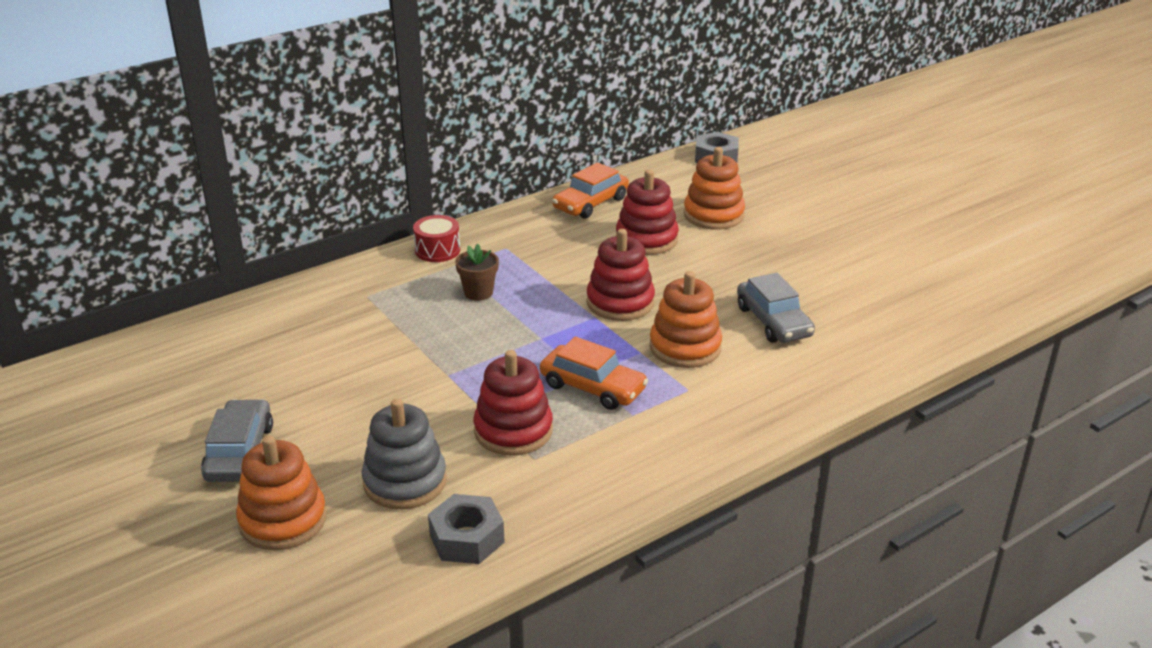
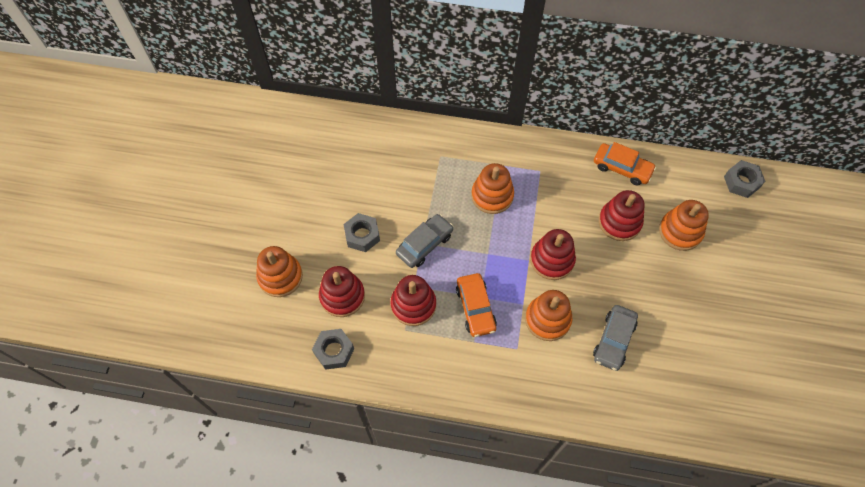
camera: 45 degrees right, 30 degrees up
(239, 452) = (299, 221): grey car -> grey car (424, 244)
(355, 413) = (362, 235): none -> grey nut
(405, 482) = (342, 296): grey stacking toy -> red stacking toy
(437, 250) = (504, 146): red drum -> none
(478, 292) = (492, 196): brown flower pot -> orange stacking toy
(590, 203) = (622, 168): orange car -> orange car turned 150 degrees counterclockwise

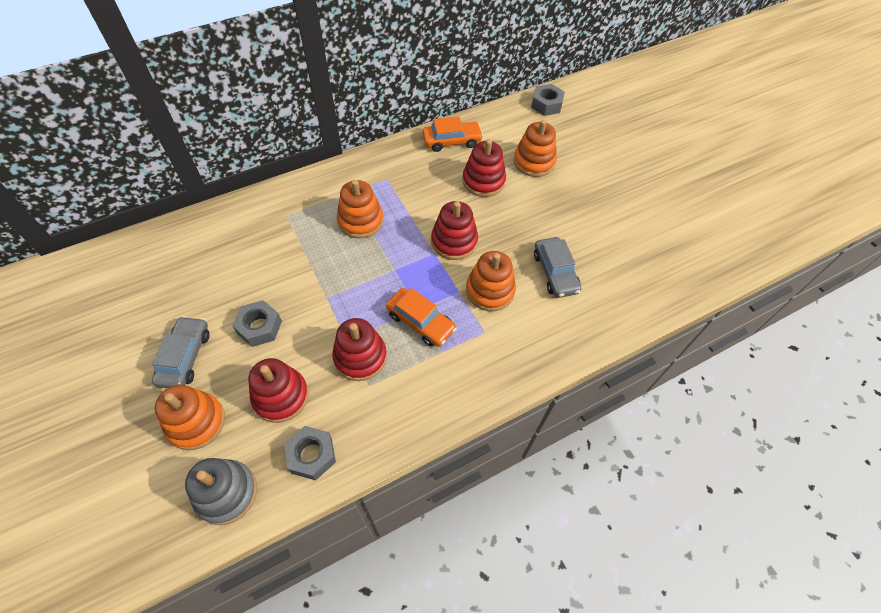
camera: 40 degrees left, 5 degrees down
(268, 337) = (226, 493): none -> grey stacking toy
(424, 244) = (329, 297): grey car -> grey car (185, 357)

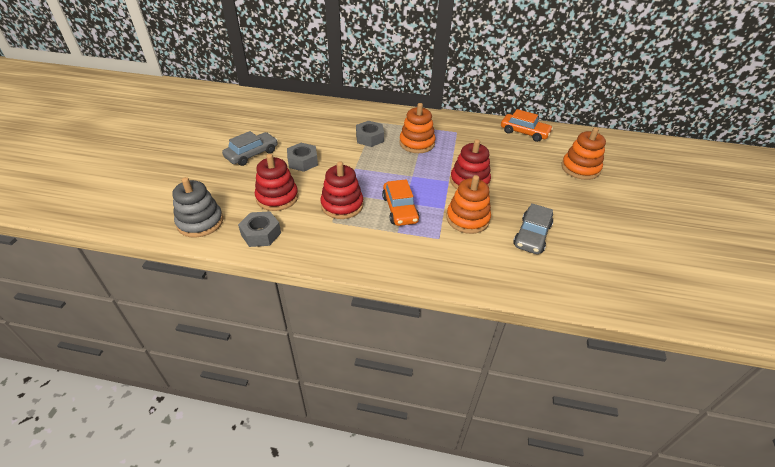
camera: 40 degrees right, 15 degrees down
(196, 422) = (224, 183): orange stacking toy -> none
(483, 181) = (526, 161): red stacking toy -> none
(546, 104) = (625, 143): grey nut -> grey nut (369, 138)

